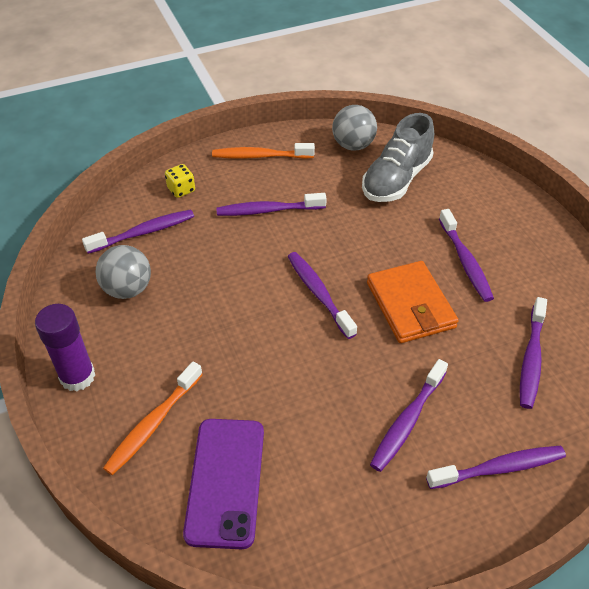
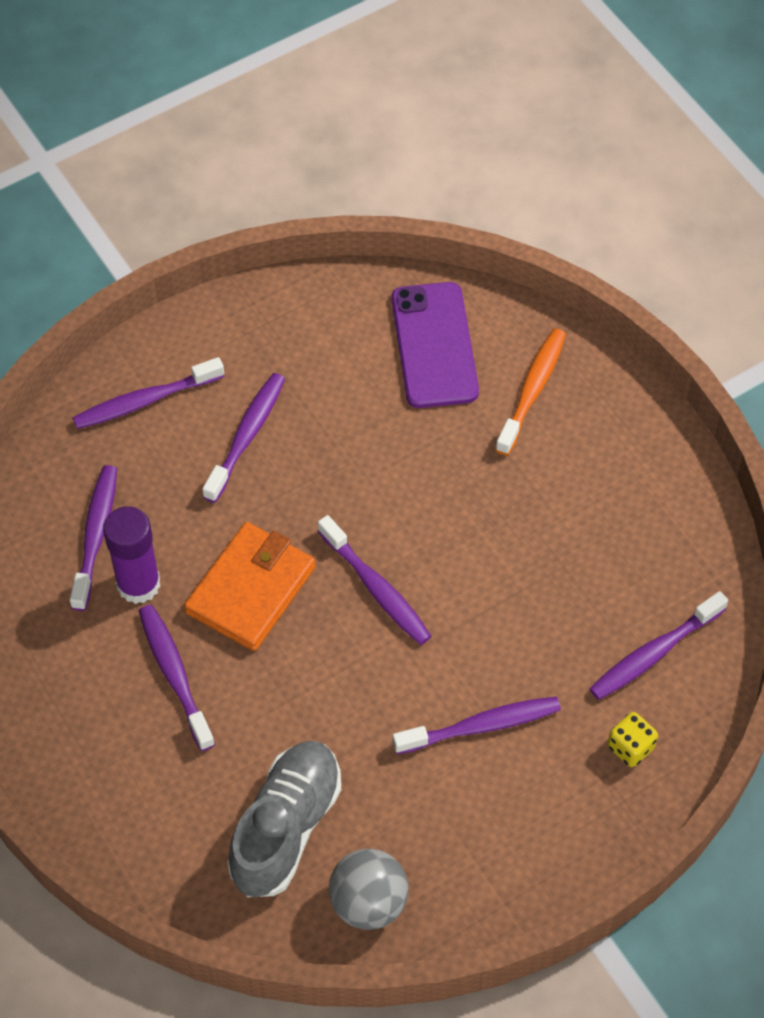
camera: 170 degrees right, 10 degrees up
(77, 376) = (642, 429): purple glue stick -> purple glue stick (138, 584)
(127, 289) = (635, 555): grey ball -> none
(260, 156) = (525, 847): orange toothbrush -> none
(410, 305) = (250, 589): orange wallet -> orange wallet turned 60 degrees clockwise

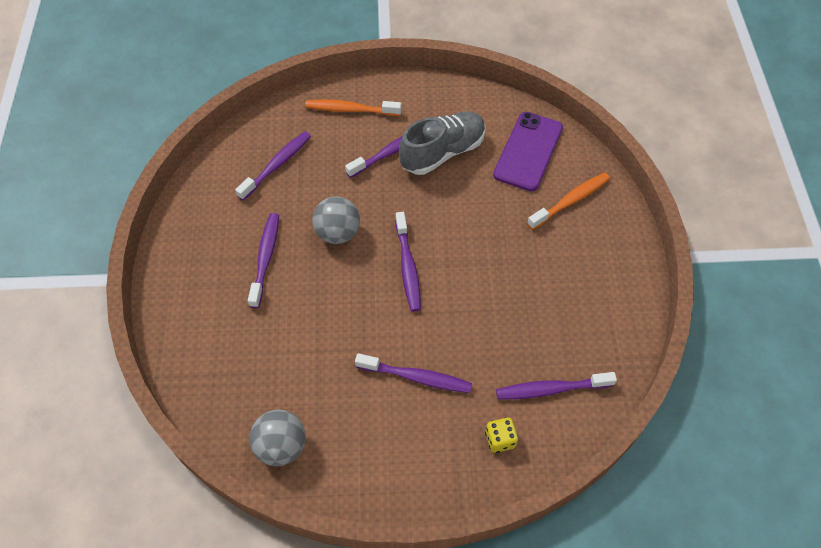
camera: 30 degrees right, 0 degrees up
(138, 584) = (281, 201): purple glue stick -> none
(145, 401) = (350, 110): purple toothbrush -> orange toothbrush
(250, 589) = (338, 233): orange wallet -> grey ball
(286, 827) = (265, 375): grey shoe -> grey shoe (442, 152)

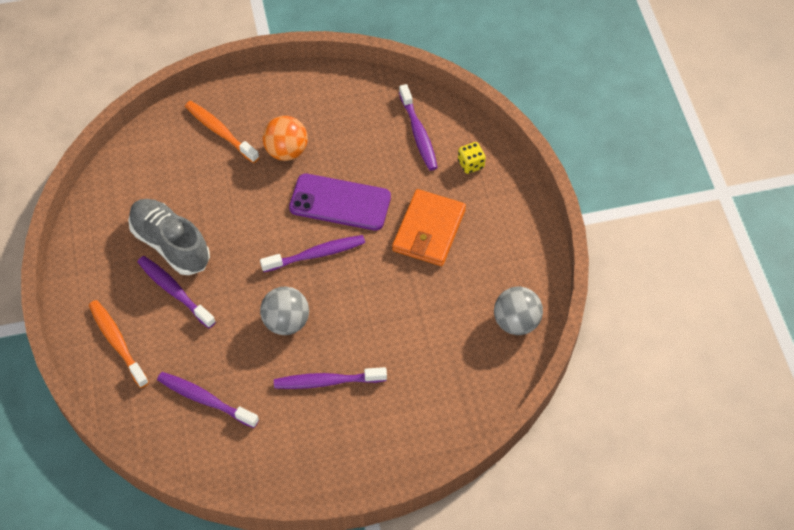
camera: 100 degrees left, 0 degrees up
(350, 110) = (117, 342): orange toothbrush -> orange toothbrush turned 150 degrees clockwise
(416, 377) = (429, 230): purple toothbrush -> orange wallet
(528, 151) = (162, 170): purple phone -> purple phone (340, 202)
(540, 256) = (286, 151): none -> orange ball

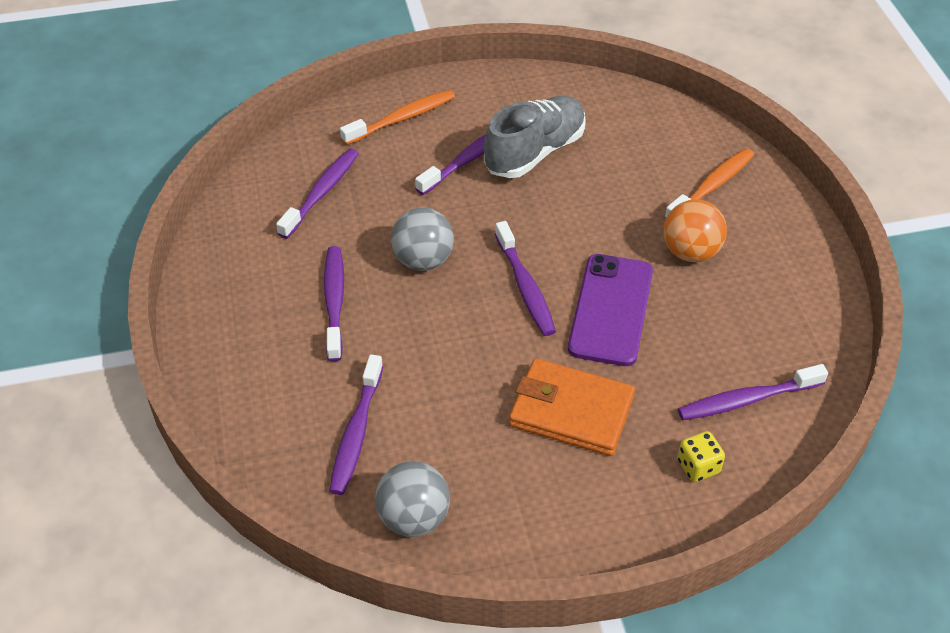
camera: 90 degrees right, 10 degrees down
(449, 359) = (356, 433): none -> purple toothbrush

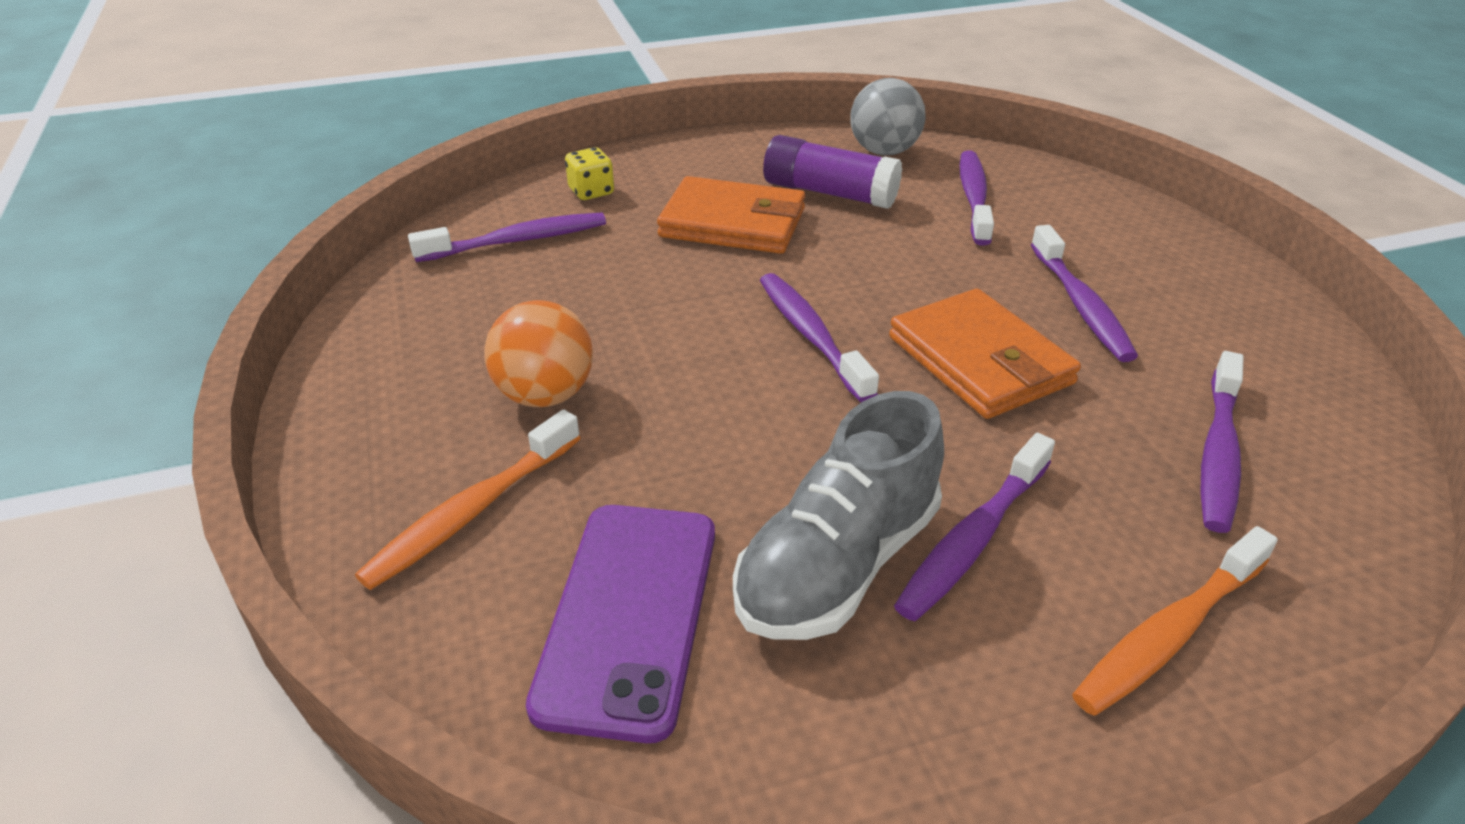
camera: 175 degrees right, 10 degrees down
(423, 260) = (980, 360): grey ball -> orange wallet
(482, 449) = (829, 193): none -> purple glue stick
(611, 310) = (681, 316): purple phone -> purple phone (628, 615)

